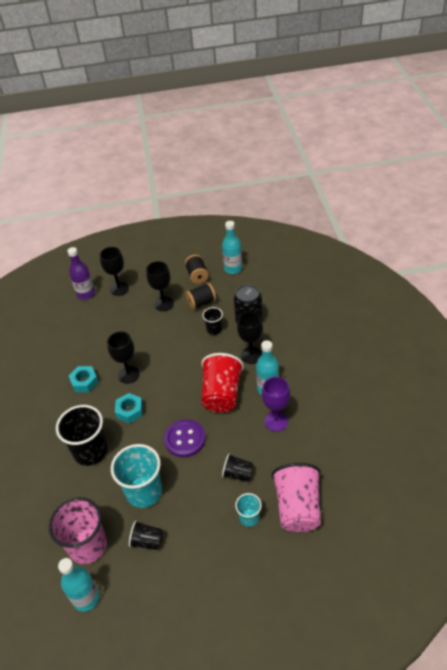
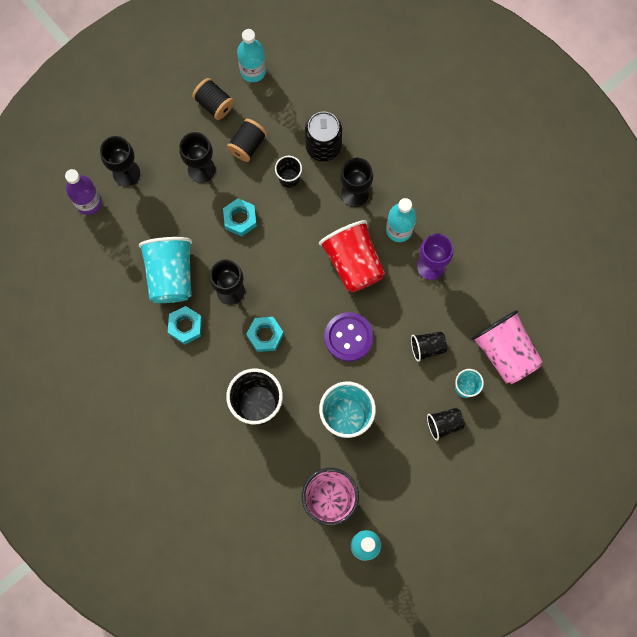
camera: 35 degrees left, 30 degrees up
(100, 350) = (170, 275): none -> turquoise cup
(147, 541) = (383, 463): black cup -> black cup (444, 424)
(166, 338) = (240, 219): none -> turquoise nut

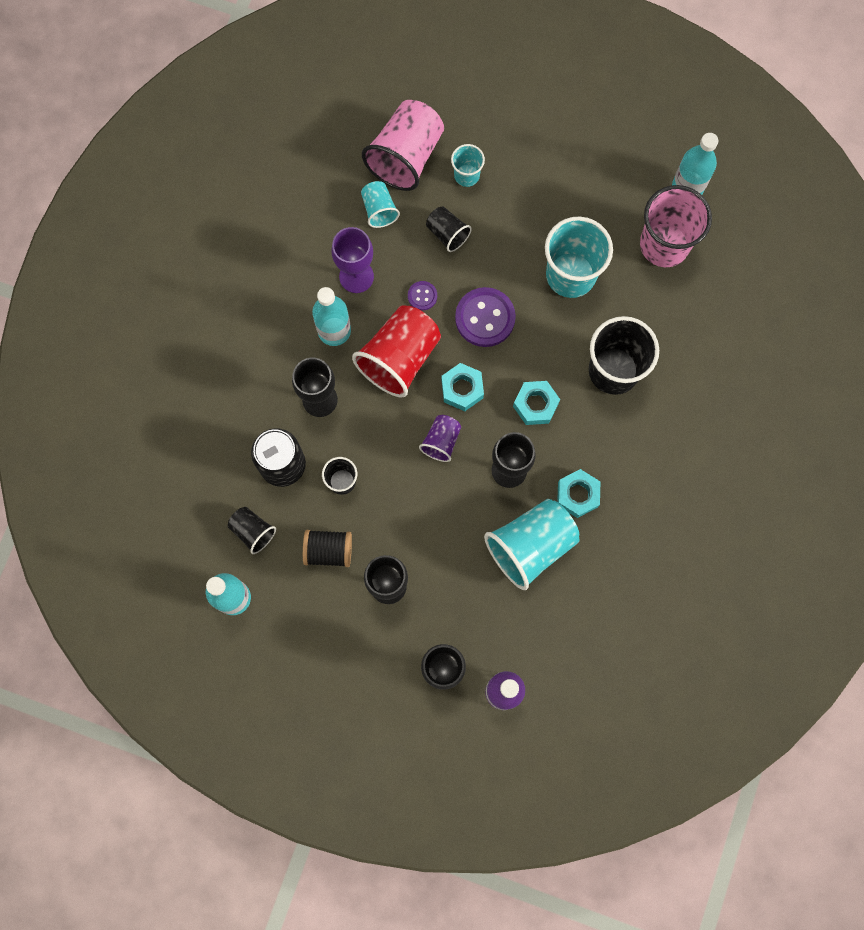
camera: 120 degrees left, 0 degrees up
(214, 104) = (300, 618): black spool -> none
(240, 219) = (421, 507): turquoise nut -> turquoise nut (462, 389)
(277, 257) = (441, 441): none -> purple cup
(390, 303) = (422, 296): none -> purple button
(444, 424) = (518, 176): black cup -> black cup (253, 531)
(473, 309) = (379, 210): none -> turquoise cup

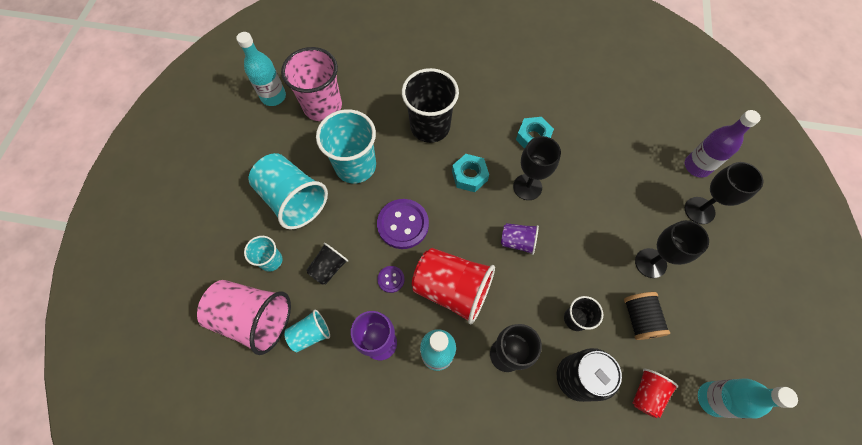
camera: 100 degrees left, 10 degrees down
(253, 531) = (646, 393): black cup -> red cup
(462, 389) = (469, 232): turquoise nut -> none
(530, 546) = (582, 163): turquoise cup -> turquoise cup (293, 199)

